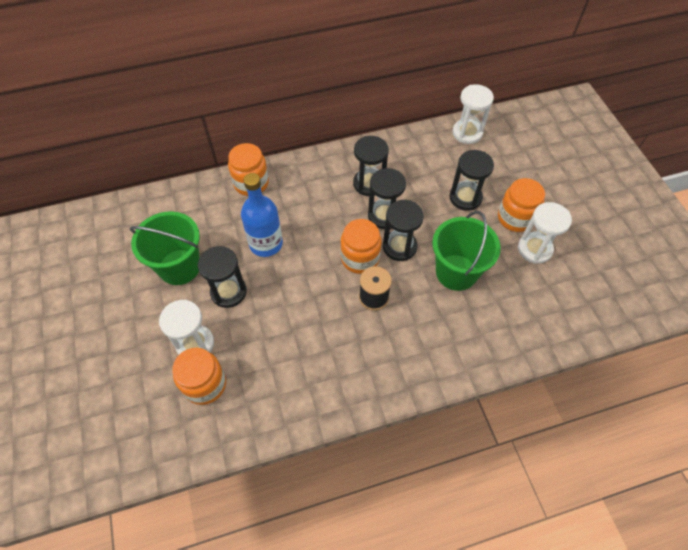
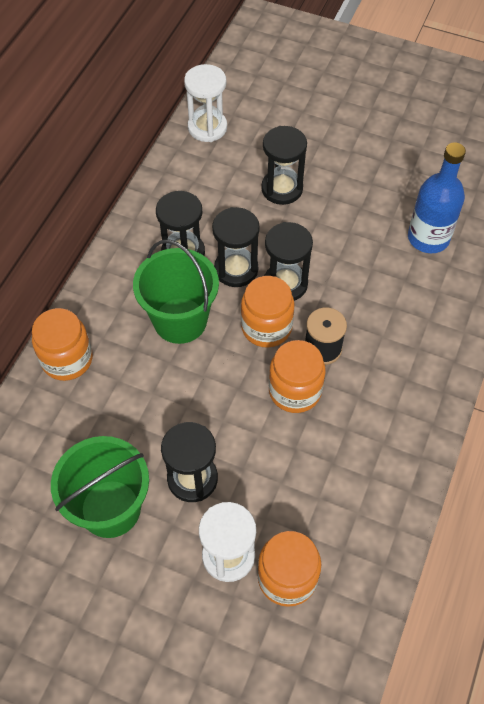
camera: 50 degrees left, 0 degrees up
(266, 244) = (164, 400): blue bottle -> blue bottle (428, 238)
(456, 272) = (357, 260): green bucket -> green bucket (180, 320)
(515, 218) = (342, 170): orange jar -> orange jar (295, 391)
(534, 249) = (389, 183): white hourglass -> none

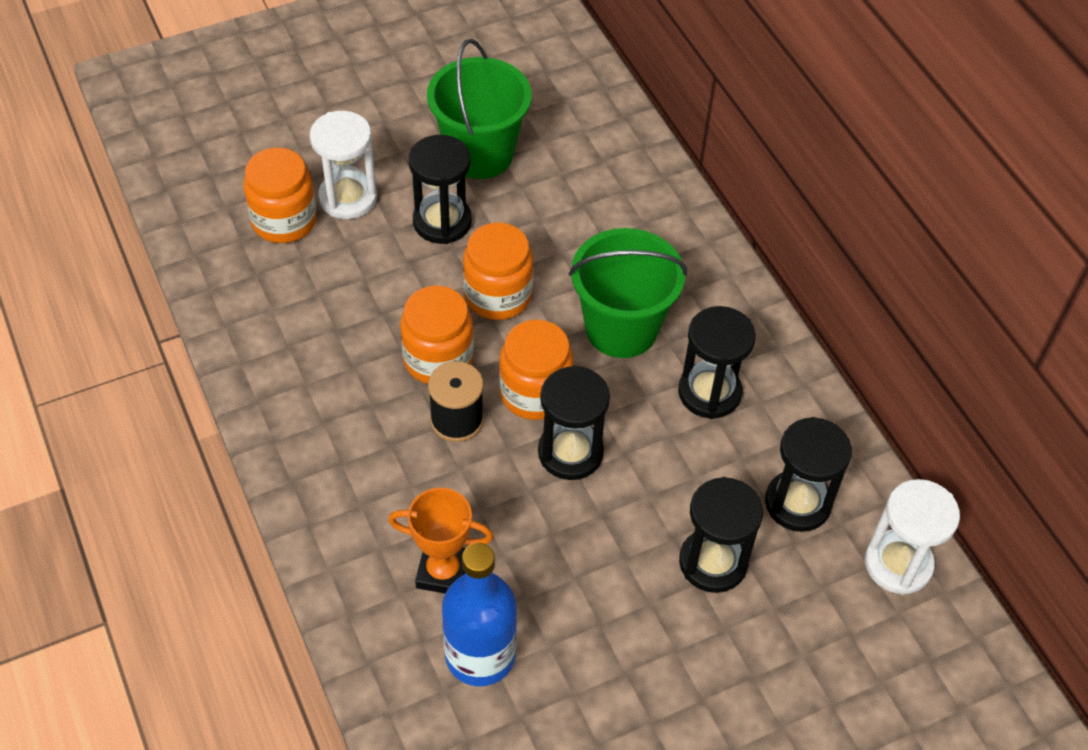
camera: 130 degrees right, 5 degrees down
(67, 359) = (668, 216): orange jar -> orange jar (498, 295)
(236, 269) = (637, 423): black hourglass -> black hourglass (797, 503)
(409, 284) = (443, 572): none -> orange trophy

